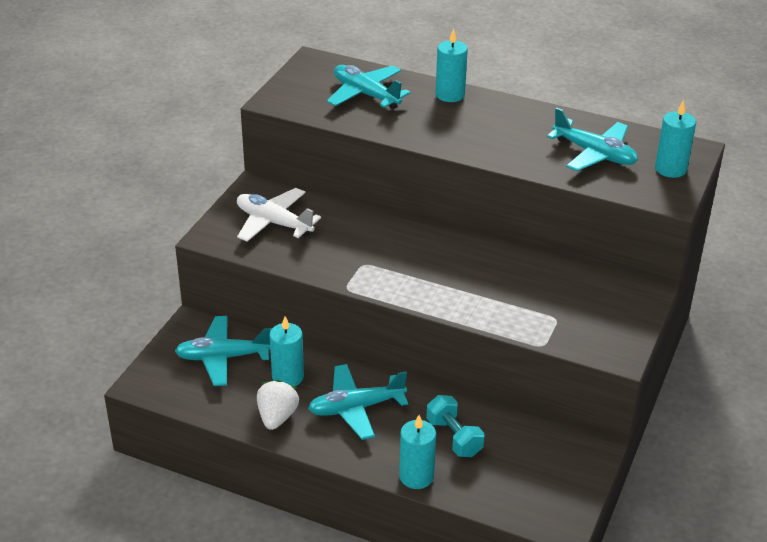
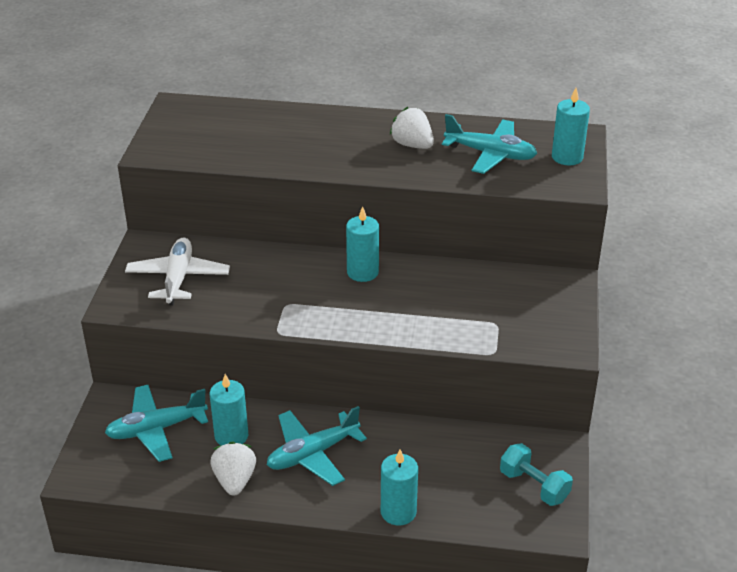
camera: 15 degrees left, 0 degrees up
(274, 223) = (178, 278): white plane -> white plane turned 75 degrees clockwise
(366, 94) = (243, 131): turquoise plane -> none
(450, 95) = (327, 118): turquoise candle -> turquoise candle (362, 272)
(454, 437) = (421, 463): turquoise dumbbell -> turquoise dumbbell (534, 486)
(521, 133) = (412, 145): none -> white strawberry

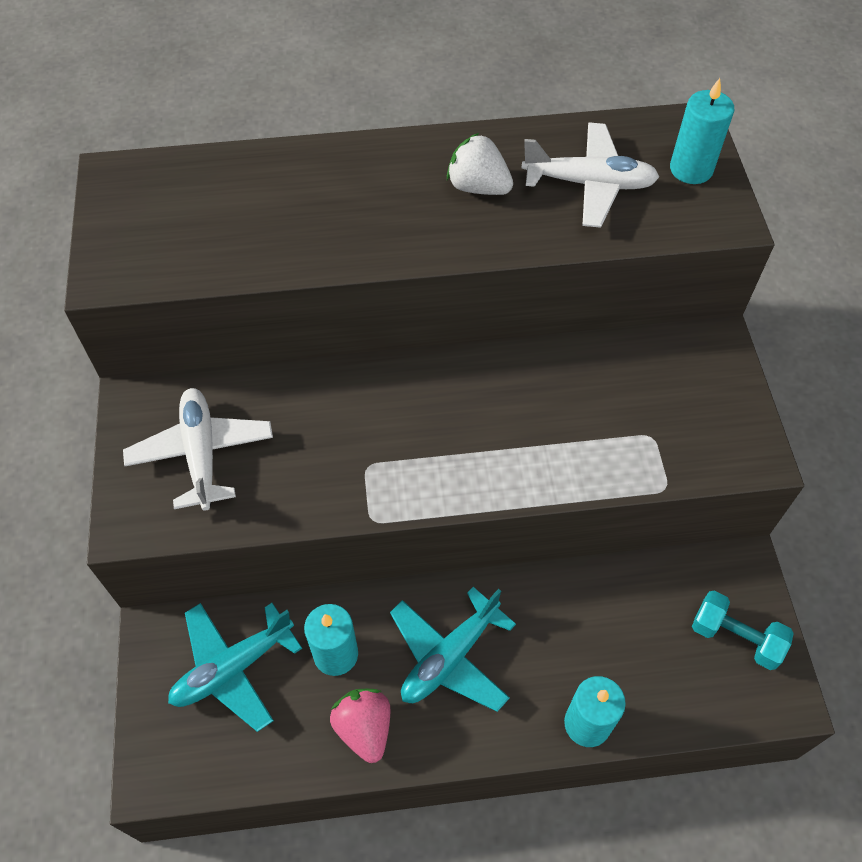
camera: 15 degrees left, 20 degrees up
(235, 480) = (364, 728): white strawberry -> pink strawberry
(362, 272) = (449, 386): turquoise candle -> none
(490, 154) = (589, 184): turquoise plane -> white plane

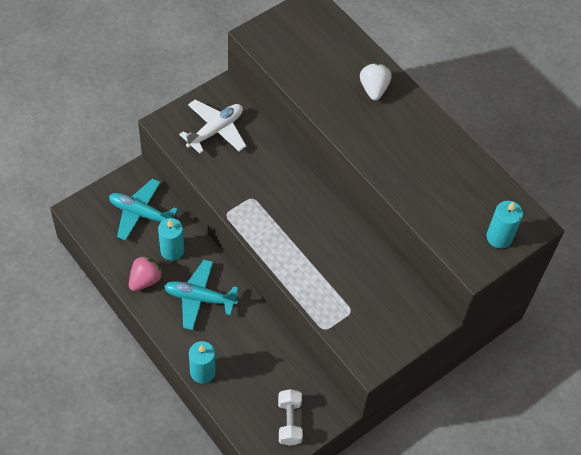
camera: 55 degrees right, 0 degrees up
(478, 187) = (414, 149): white strawberry -> white strawberry (374, 89)
(589, 184) = (453, 195): white plane -> none
(735, 637) = (289, 422): turquoise dumbbell -> white dumbbell

